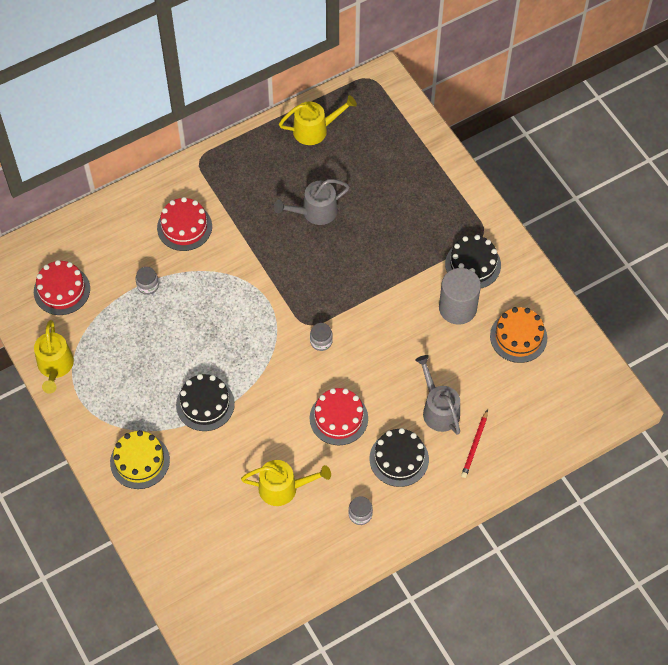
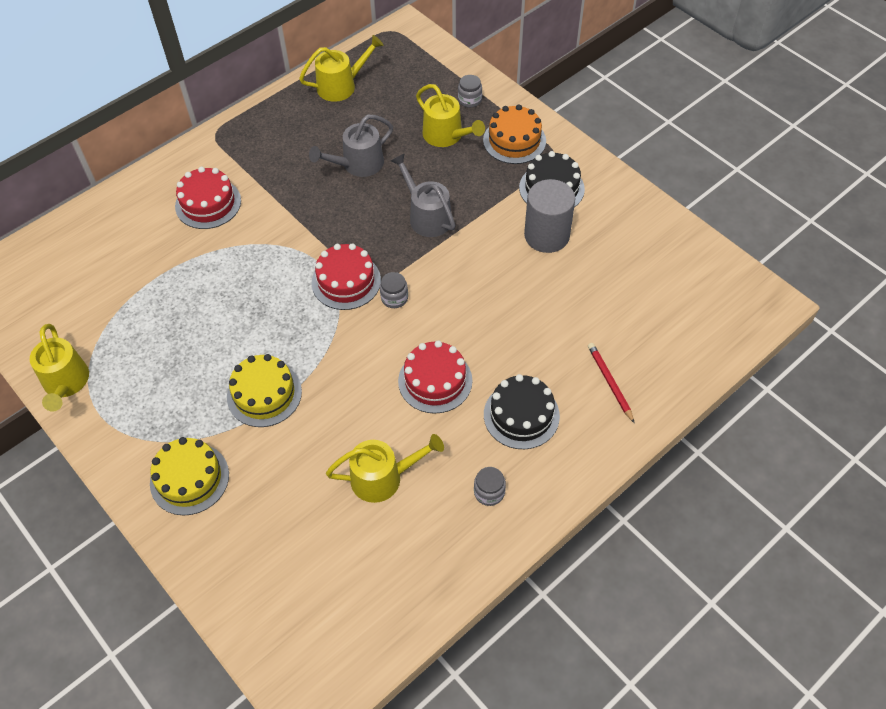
camera: 10 degrees left, 5 degrees down
(62, 290) = (66, 294): red cake -> red cake (346, 281)
(148, 285) = (173, 272): grey jar -> grey jar (469, 100)
(205, 404) = (264, 394): black cake -> yellow cake
(395, 197) = (446, 136): none -> yellow watering can
(438, 409) = (555, 349): grey watering can -> grey watering can (427, 216)
(474, 445) = (610, 382): red pencil -> red pencil turned 150 degrees clockwise
(518, 337) = (626, 254): orange cake -> orange cake (514, 140)

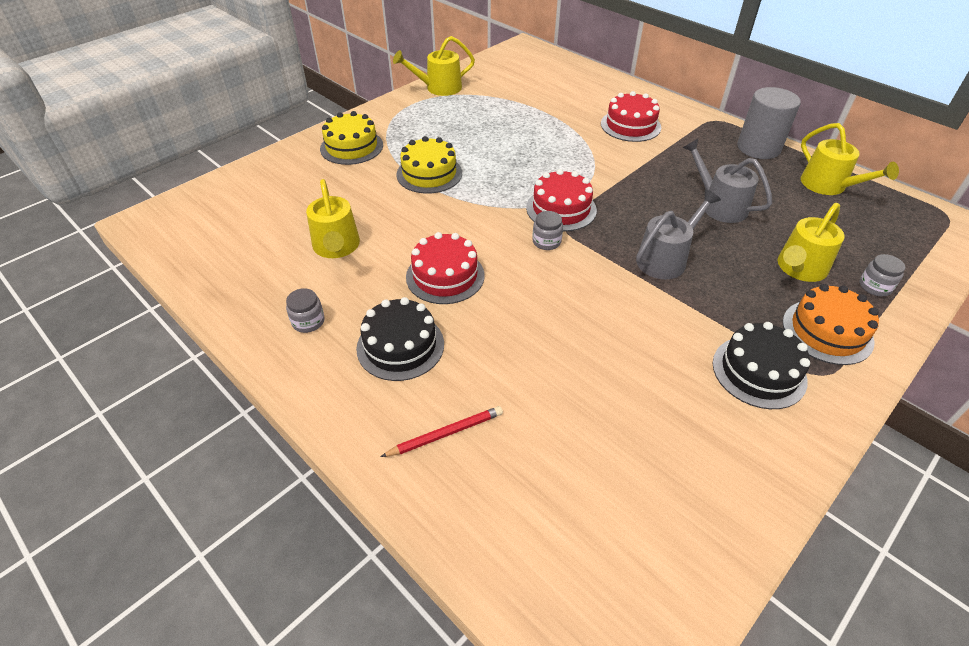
camera: 85 degrees right, 10 degrees down
(547, 235) = (673, 367): grey cylinder -> grey cylinder (758, 148)

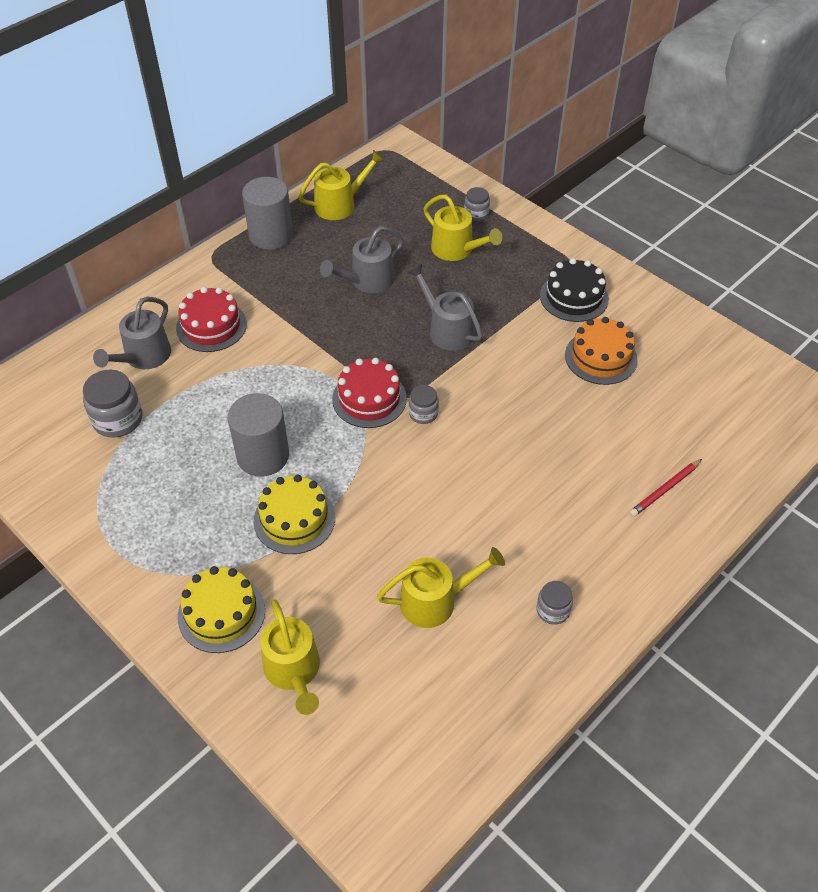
camera: 90 degrees left, 5 degrees up
(400, 346) = (576, 528): black cake -> none
(439, 88) = (73, 518): yellow watering can -> yellow watering can (293, 671)
(445, 276) = (478, 496): red cake -> none
(445, 434) = (665, 489): red pencil -> red pencil turned 105 degrees counterclockwise
(493, 156) = (263, 456): none -> grey cylinder
(525, 95) = (117, 419): none -> grey jar
(589, 100) = (144, 357): none -> grey watering can
(827, 331) = (528, 252): orange cake -> orange cake (601, 357)

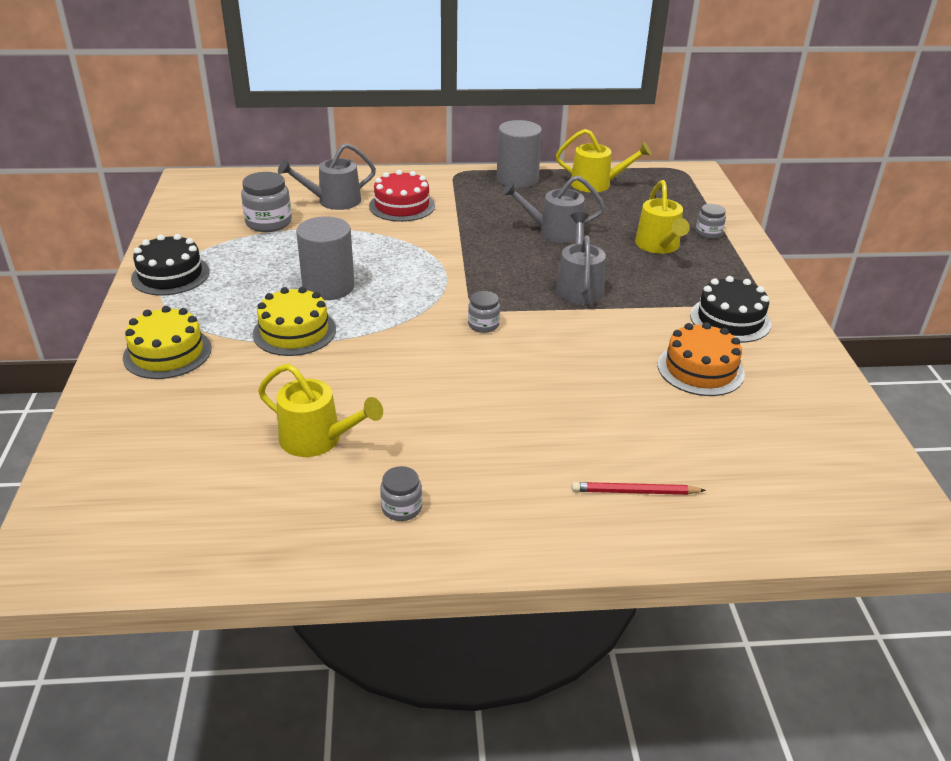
camera: 40 degrees right, 15 degrees down
(109, 536) = (170, 275): none -> black cake
(293, 671) = (158, 414): yellow watering can -> none
(369, 399) = (454, 295): red cake -> none

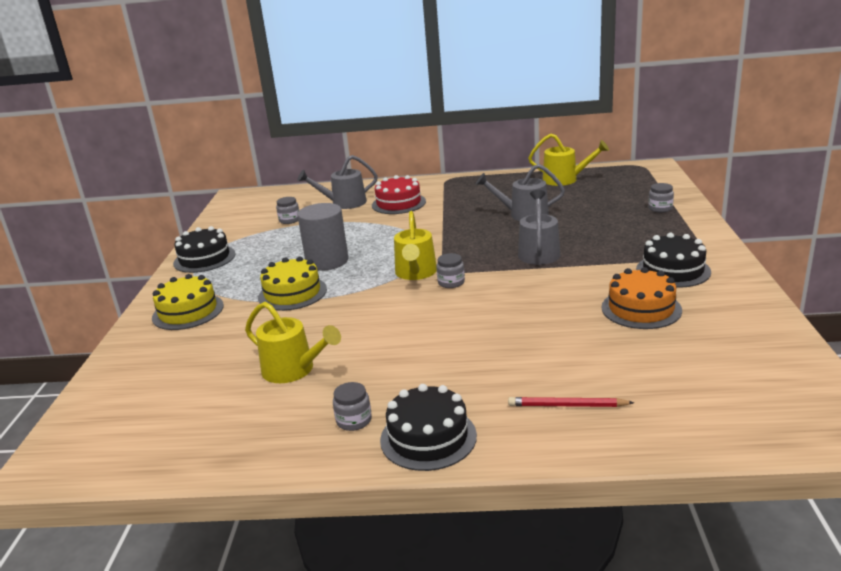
camera: 10 degrees right, 10 degrees down
(268, 223) = (289, 220): grey jar -> grey jar, size x0.58
(489, 530) = (428, 437): none -> black cake
(517, 179) = (498, 180): grey cylinder -> none
(659, 246) = (614, 220): yellow watering can -> yellow watering can (416, 273)

